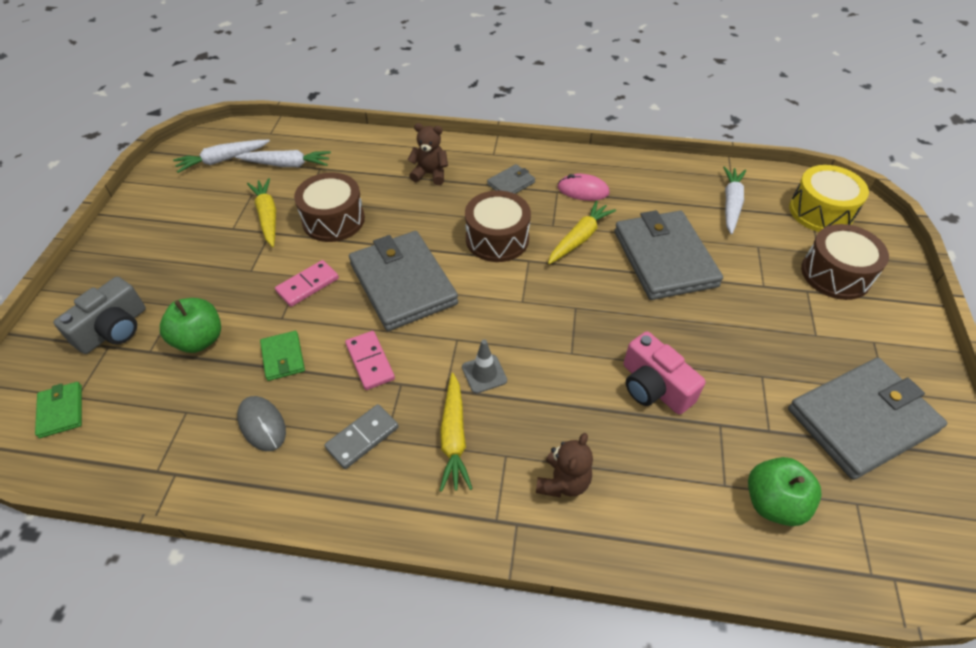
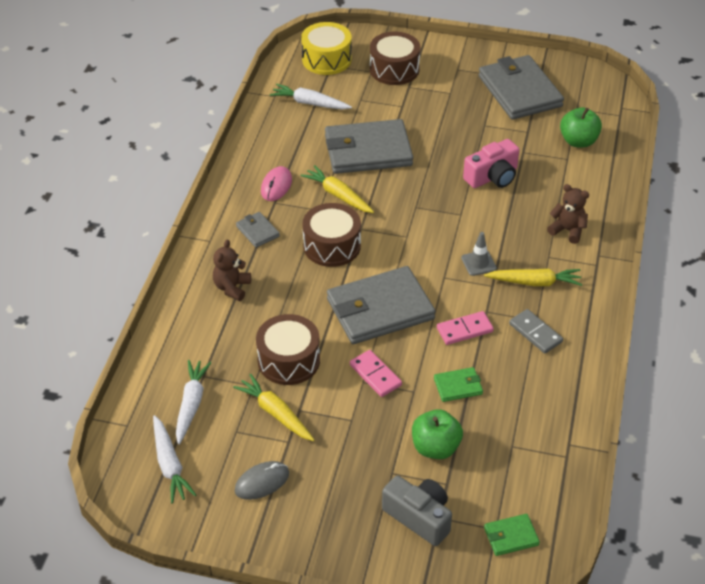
camera: 85 degrees left, 5 degrees down
(262, 424) = (524, 394): grey mouse -> grey mouse (262, 482)
(267, 217) = (276, 413): yellow carrot -> yellow carrot turned 60 degrees clockwise

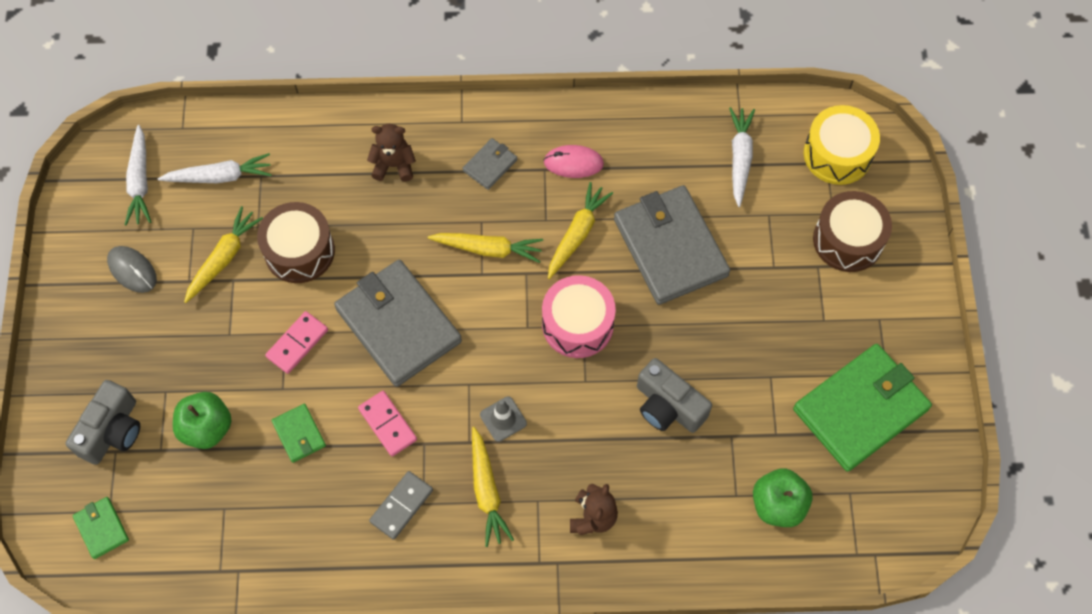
camera: 75 degrees right, 20 degrees up
(169, 464) = (140, 181): white carrot -> white carrot turned 60 degrees counterclockwise
(332, 246) = (487, 249): brown drum -> yellow carrot
(413, 209) = (577, 324): none -> pink drum
(492, 177) = (668, 406): pink camera -> grey camera
(519, 91) = (860, 409): grey wallet -> green wallet

